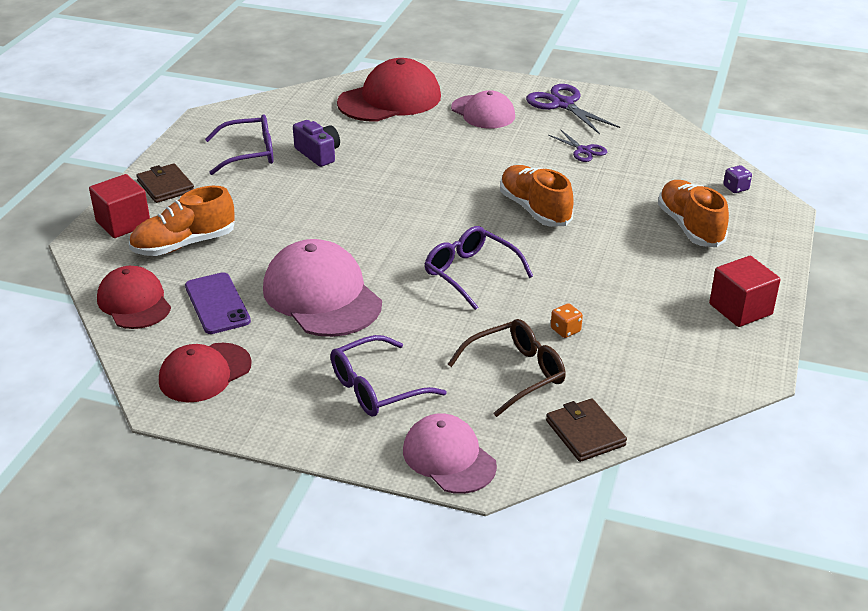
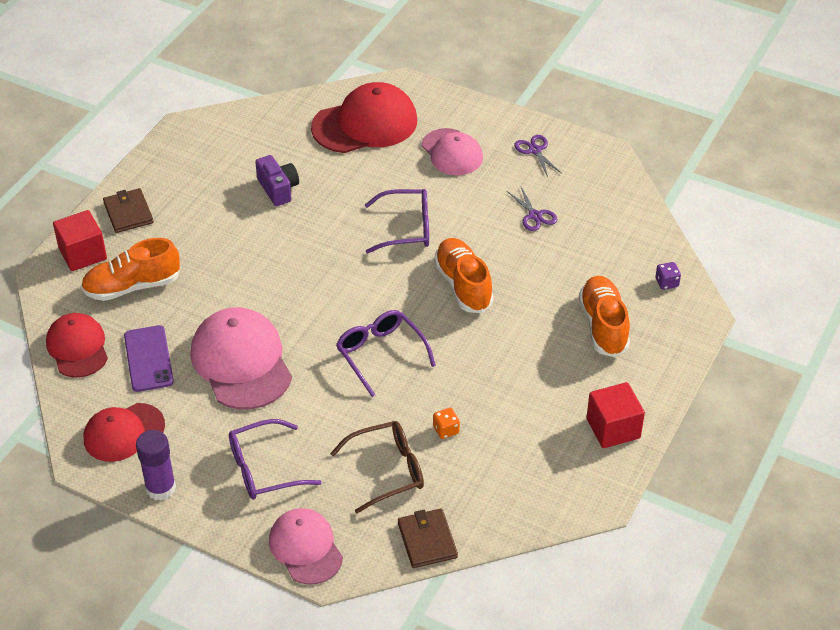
camera: 10 degrees right, 10 degrees up
(248, 154) = (212, 181): purple glasses -> purple glasses (405, 228)
(261, 420) = (160, 488): none -> purple glue stick
(562, 104) = (535, 150): purple scissors -> purple scissors, size x0.59

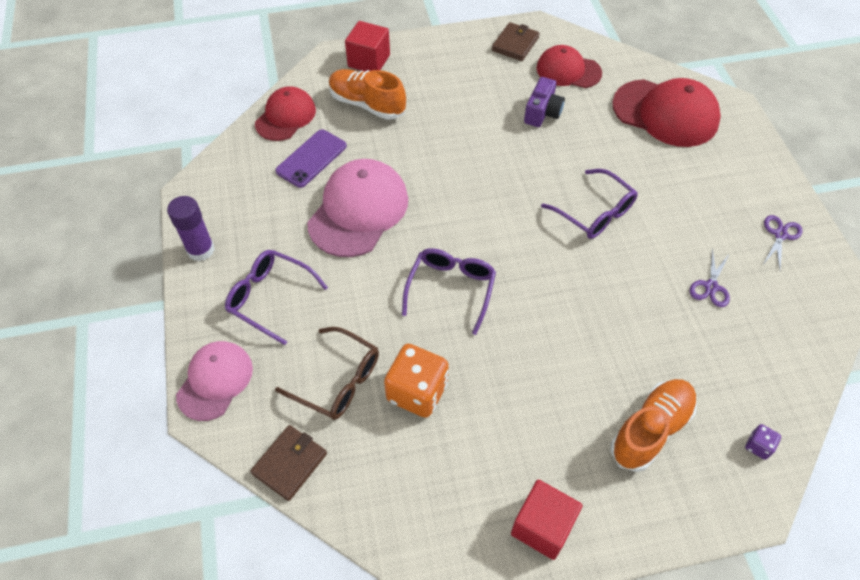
camera: 50 degrees right, 10 degrees up
(123, 432) = (233, 193): red cap -> red cap (568, 70)
(128, 213) = (429, 56): brown wallet -> brown wallet (515, 44)
(446, 430) = (417, 392): orange dice -> orange dice, size x2.20
(452, 152) = (706, 184): pink cap -> none
(463, 285) = (579, 292): orange shoe -> none

